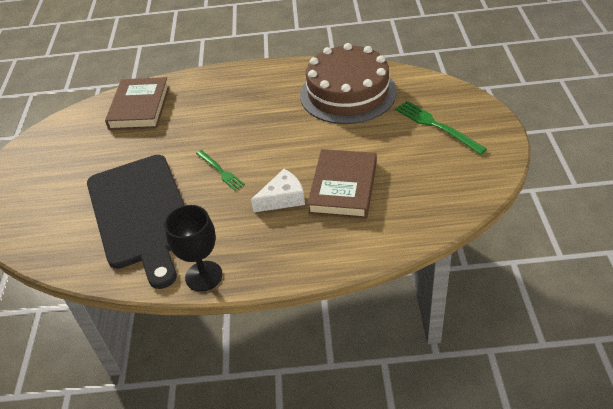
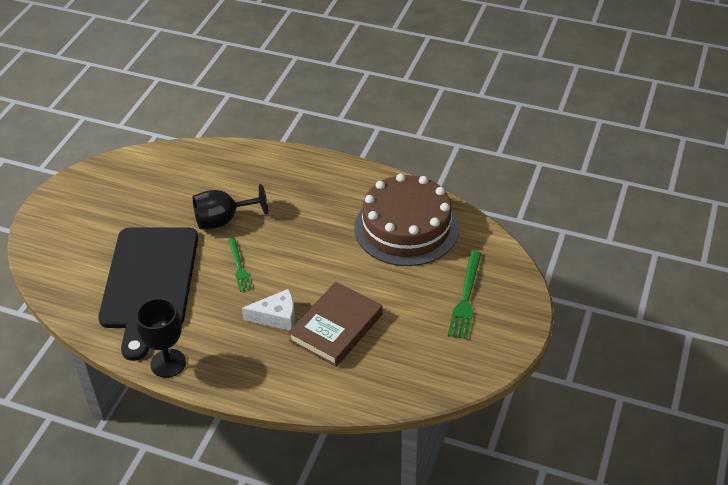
camera: 20 degrees right, 0 degrees up
(140, 107) = (206, 169): brown book -> none
(181, 140) = (223, 220): none -> black goblet
(436, 126) = (466, 298): green fork -> green fork turned 150 degrees counterclockwise

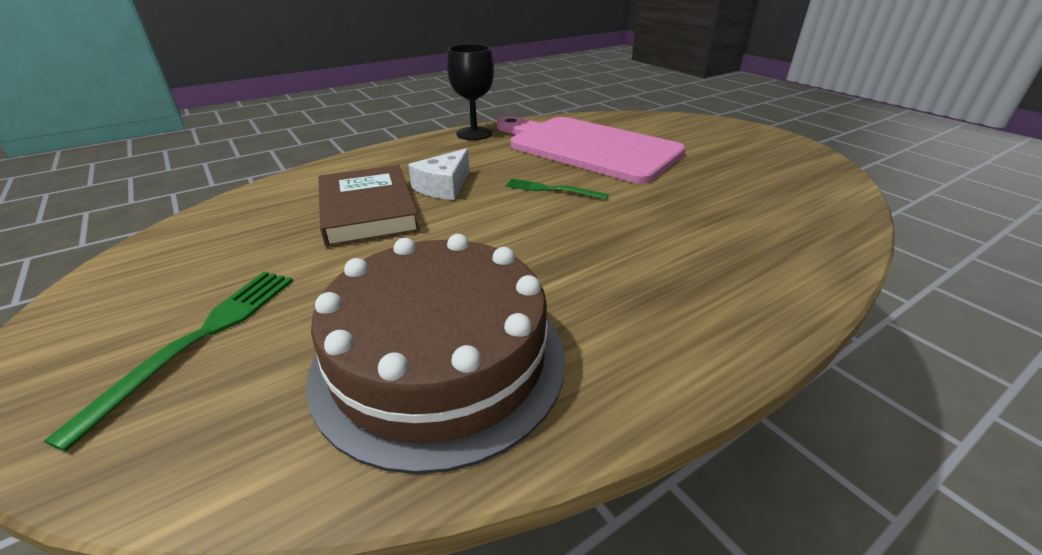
camera: 125 degrees right, 10 degrees down
(149, 282) = (588, 147): black cutting board -> pink cutting board
(223, 220) = (652, 203): black goblet -> none
(466, 298) = (199, 339): green fork -> green fork turned 60 degrees clockwise

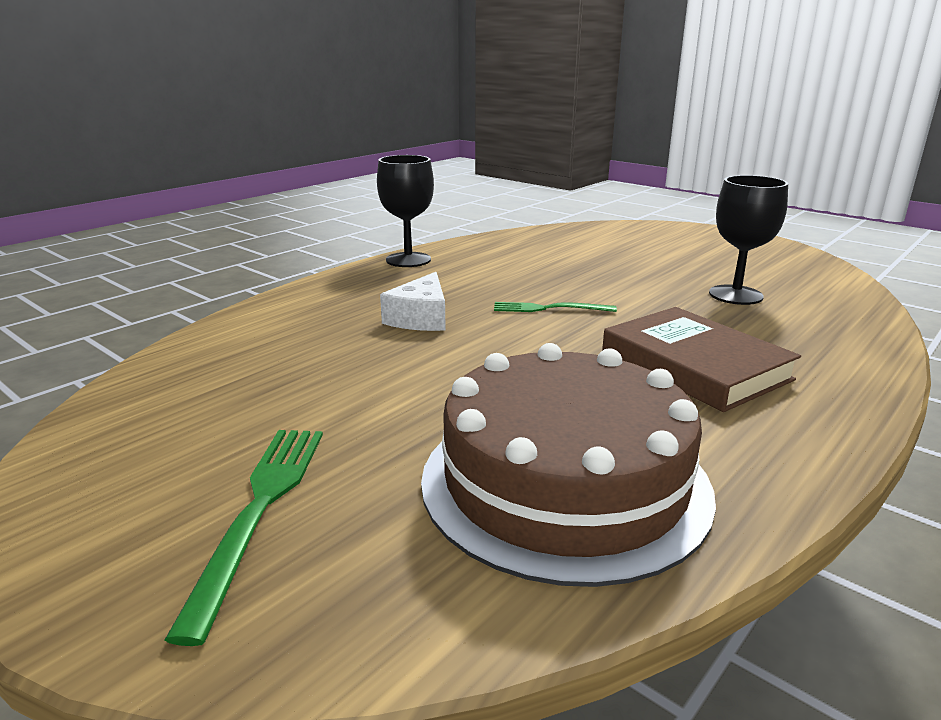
camera: 15 degrees left, 10 degrees down
(368, 211) = (350, 353): brown book -> brown book (694, 366)
(588, 147) = (554, 263): pink cutting board -> none
(727, 195) = (735, 295): none -> black goblet

